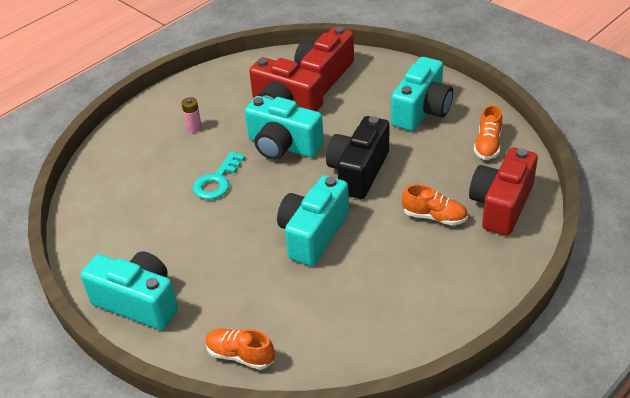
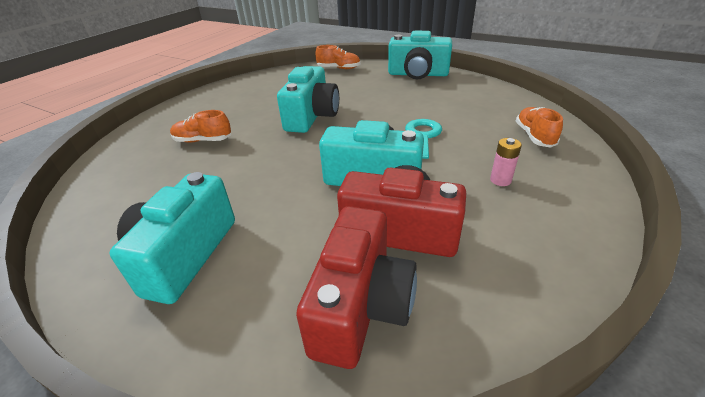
camera: 165 degrees right, 5 degrees down
(358, 171) = (277, 164): black camera -> none
(488, 144) = (109, 216): orange shoe -> orange shoe (534, 136)
(501, 205) = (133, 157): red camera -> none

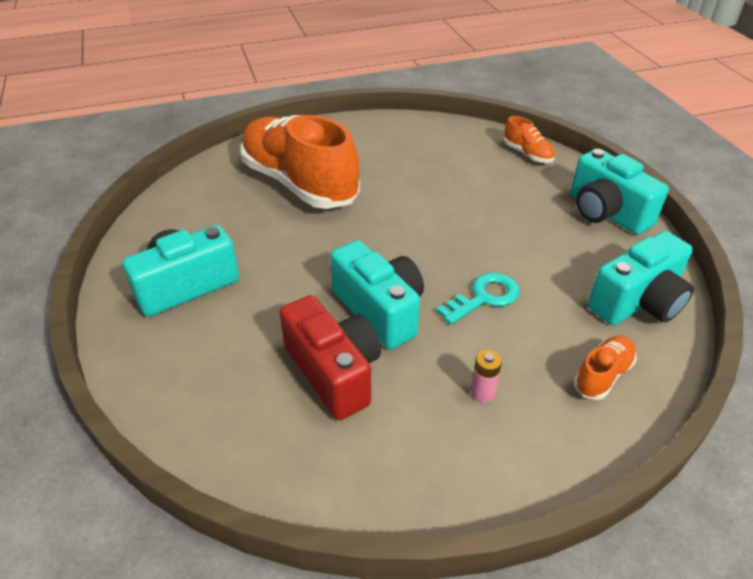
camera: 40 degrees right, 5 degrees up
(203, 140) = (299, 183): orange shoe -> orange shoe, size x2.39
(312, 116) = (415, 208): turquoise camera -> turquoise camera (638, 302)
(361, 306) = (238, 402): red camera -> none

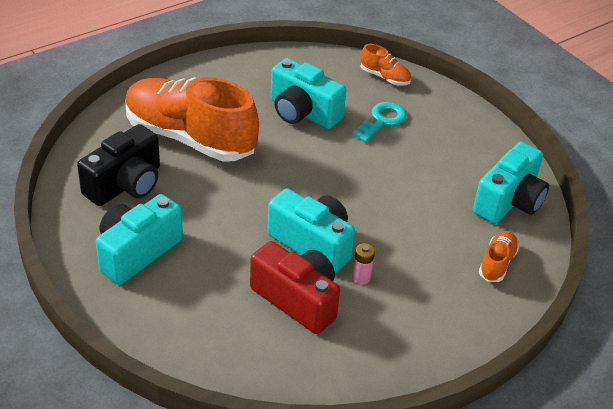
camera: 20 degrees left, 0 degrees up
(213, 217) = (125, 184): none -> black camera
(482, 392) = (415, 293): pink battery -> pink battery (361, 277)
(484, 297) = (391, 218): turquoise key -> turquoise key (382, 120)
(606, 212) = (466, 126): turquoise camera -> turquoise camera (302, 112)

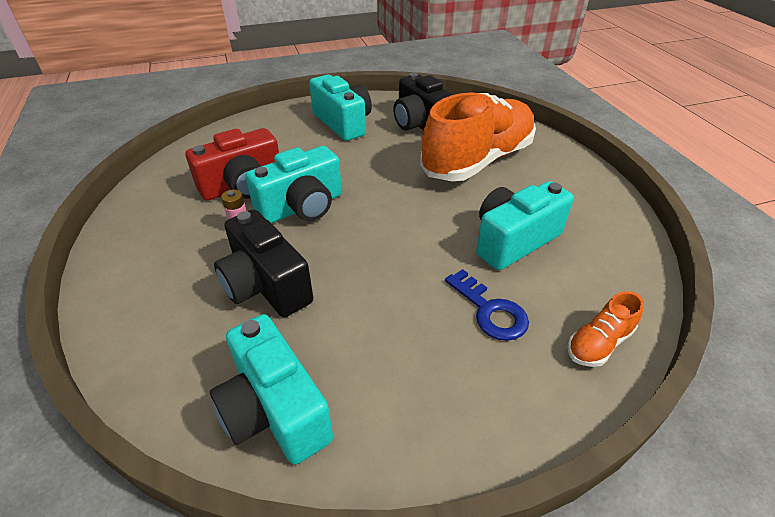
camera: 110 degrees right, 0 degrees up
(382, 120) = (490, 311): turquoise key -> blue key
(418, 237) = (266, 285): none -> black camera
(497, 263) = (179, 347): orange shoe -> none

